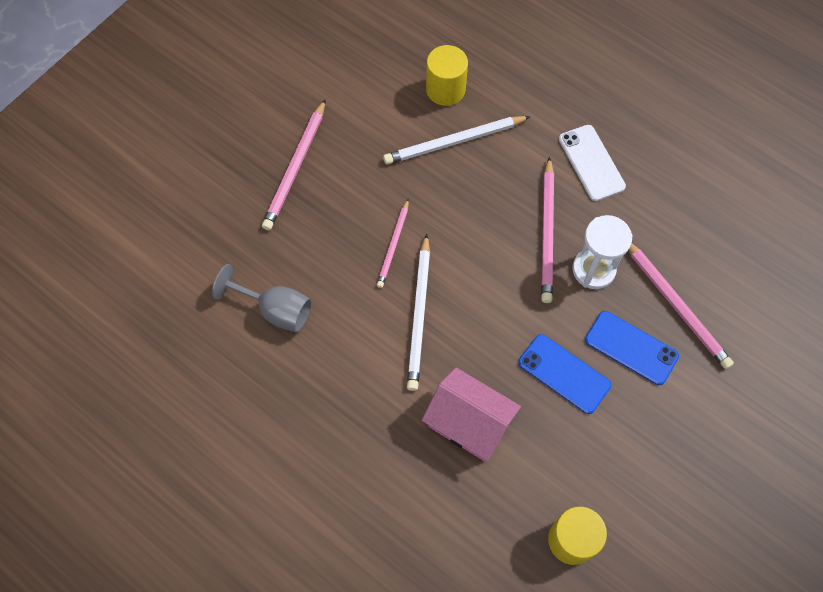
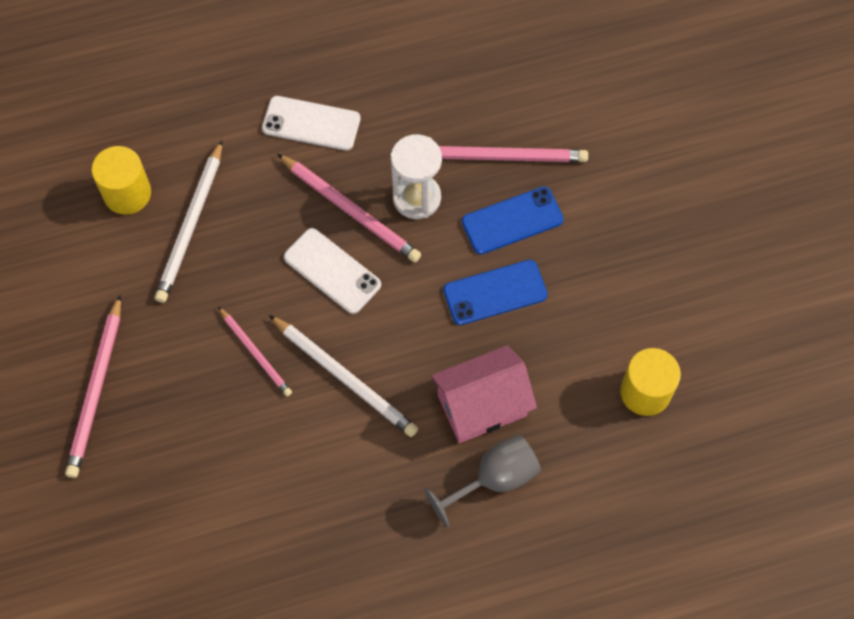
camera: 55 degrees left, 0 degrees up
(276, 310) = (238, 507): grey goblet -> grey goblet (494, 479)
(295, 168) = (96, 390): pink pencil -> pink pencil turned 45 degrees clockwise
(492, 252) = (332, 271): none -> white phone

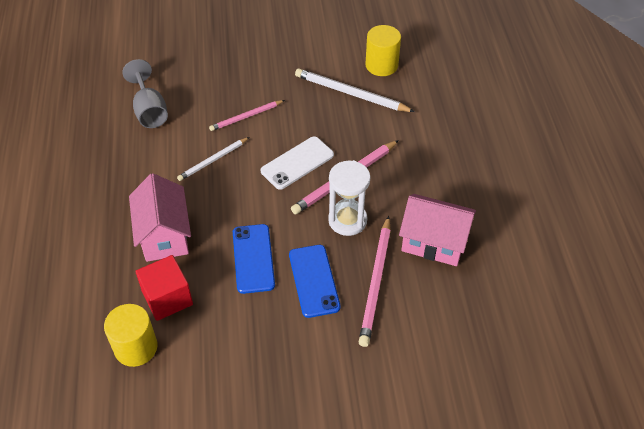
camera: 100 degrees right, 15 degrees down
(96, 390) = (245, 43): pink pencil -> none
(311, 123) = (424, 165): white phone -> none
(345, 377) = (213, 160): white pencil -> white pencil, size x0.63
(431, 103) = (434, 242): none -> pink house
(494, 479) = (106, 234): grey goblet -> grey goblet (149, 111)
(572, 376) = (167, 298): none -> red cube

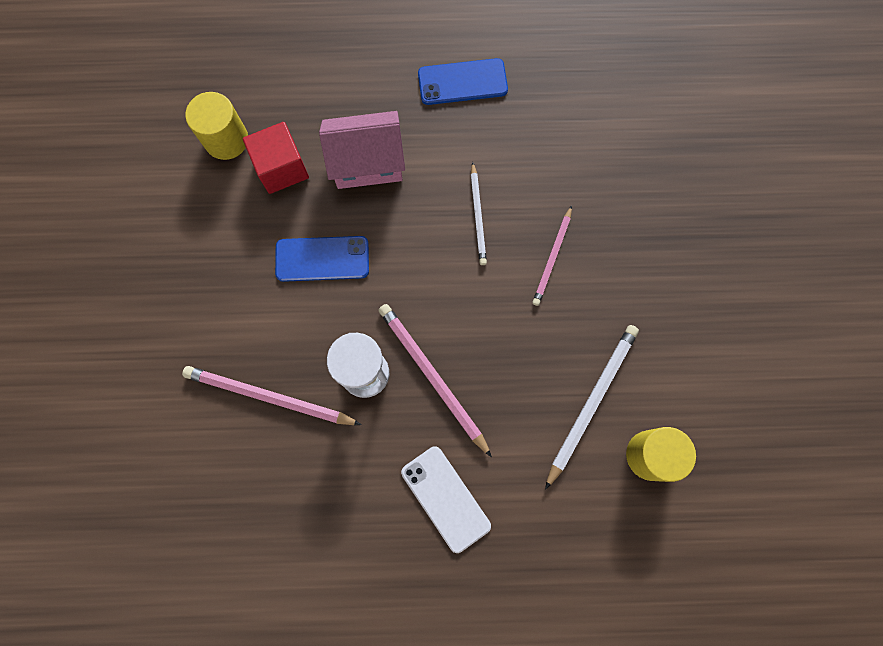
camera: 95 degrees right, 25 degrees up
(149, 111) = (570, 139): grey goblet -> none
(213, 160) = (478, 216): white pencil -> white pencil turned 150 degrees counterclockwise
(246, 117) = (552, 258): pink pencil -> pink pencil turned 135 degrees counterclockwise
(297, 163) = (465, 318): white phone -> white phone (445, 498)
(313, 281) = (282, 325): blue phone -> blue phone (462, 82)
(434, 242) = (318, 478): pink house -> none

